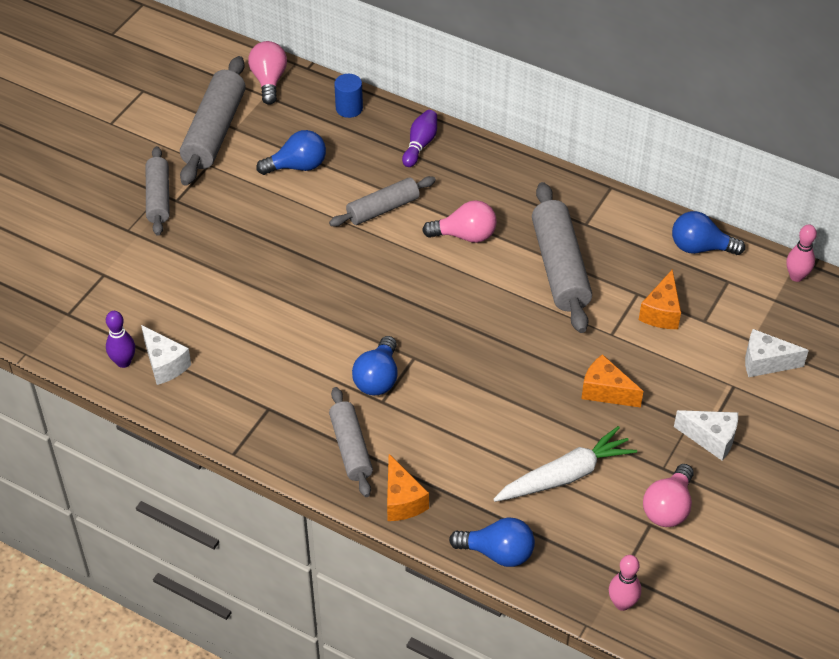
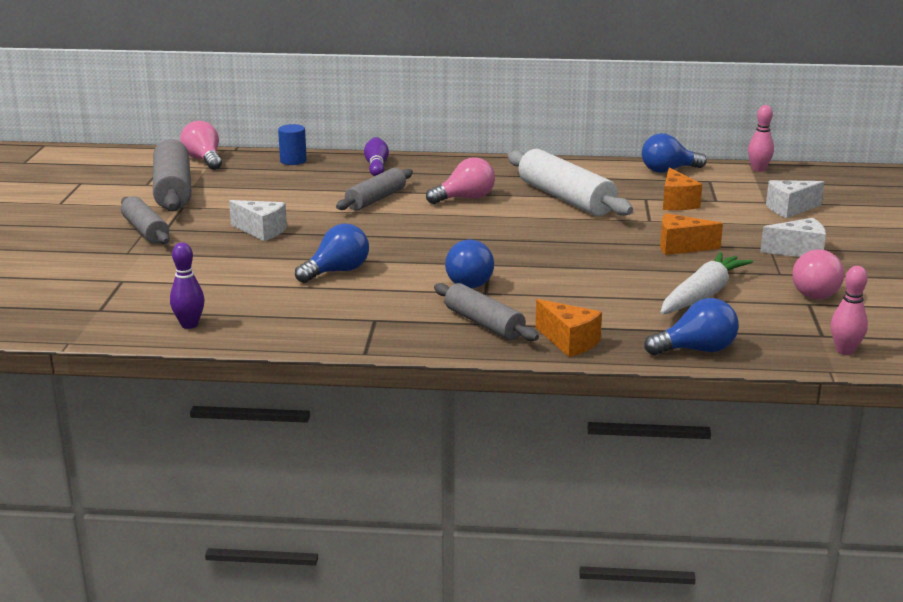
camera: 25 degrees left, 25 degrees down
(164, 364) = (237, 317): white cheese -> white cheese (261, 231)
(297, 166) = (272, 193): blue light bulb -> blue light bulb (337, 271)
(559, 267) = (565, 198): grey rolling pin -> white rolling pin

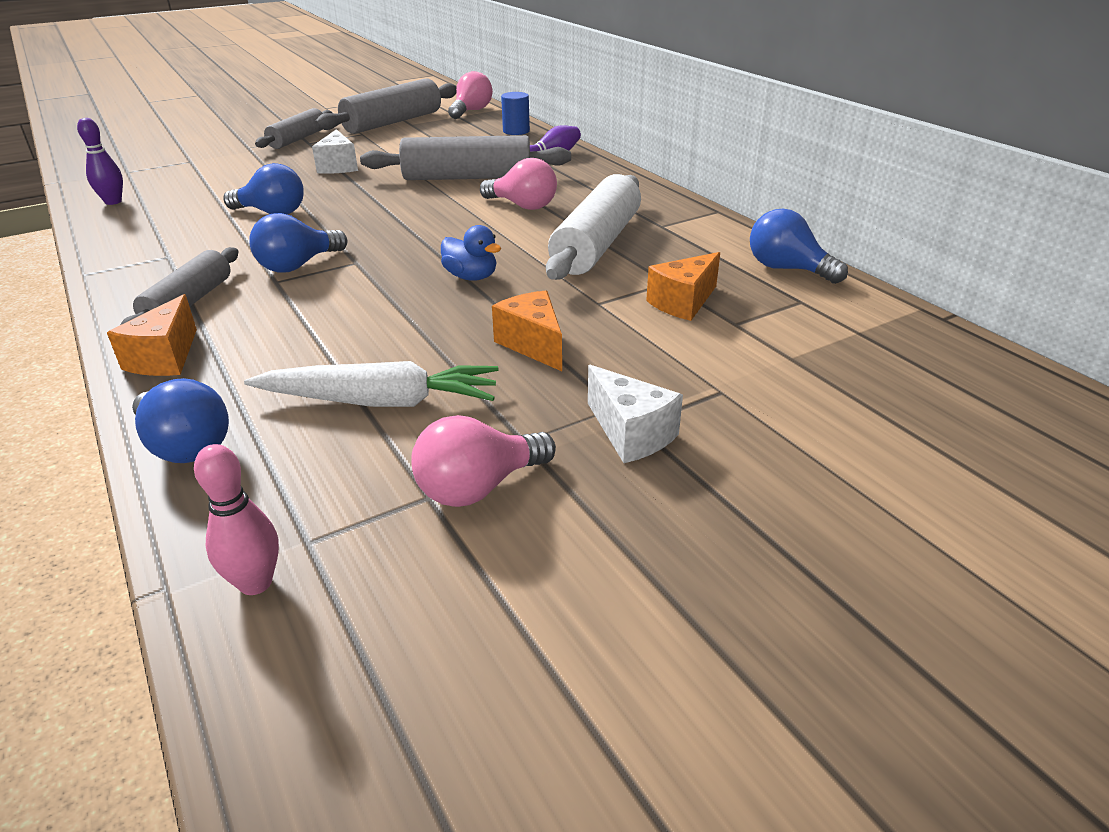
camera: 55 degrees right, 10 degrees up
(376, 199) = (467, 178): grey rolling pin -> grey rolling pin, size x1.58
(566, 239) = (471, 277): none -> blue duck
(758, 169) = (909, 320): pink bowling pin -> none
(789, 209) = (793, 383): white cheese -> none

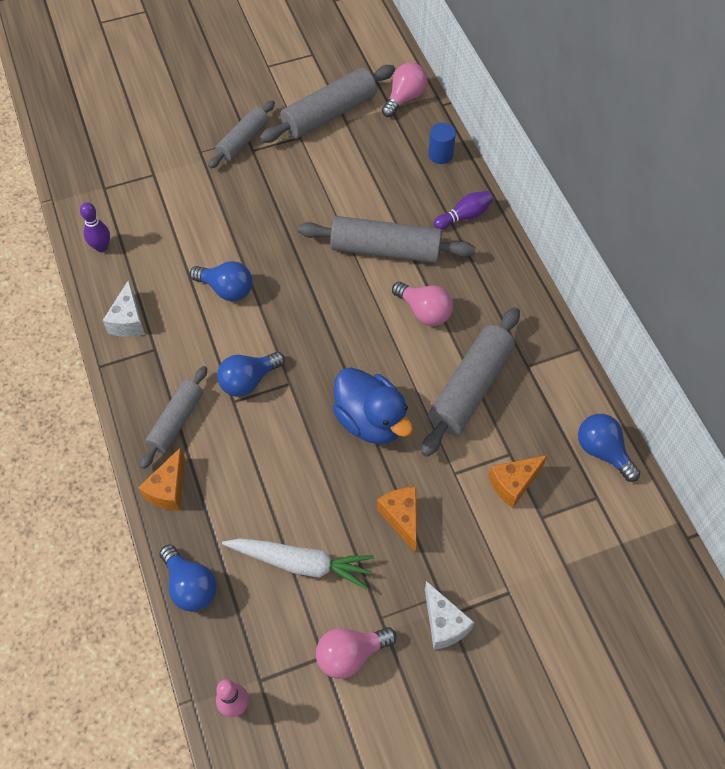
camera: 10 degrees right, 25 degrees up
(338, 166) = (278, 207): white cheese -> white cheese (128, 321)
(471, 277) = (371, 421): blue duck -> blue duck, size x1.85
(596, 244) = (470, 388): white rolling pin -> grey rolling pin

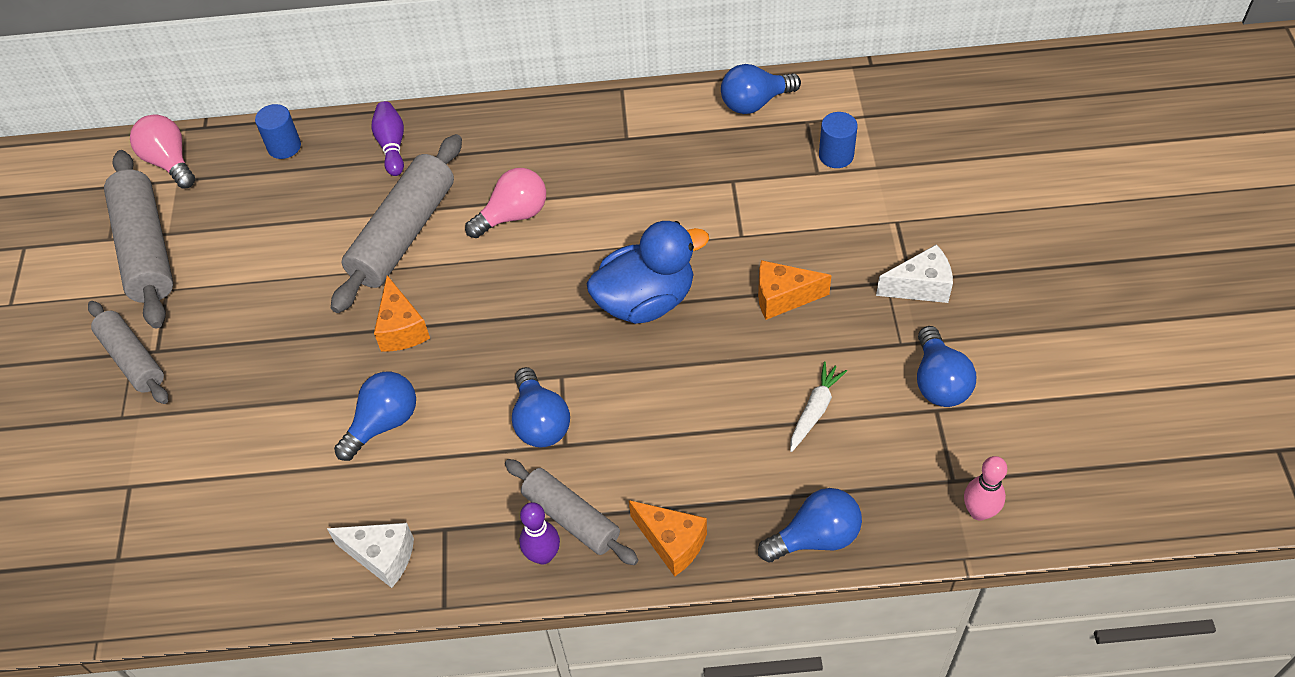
camera: 70 degrees left, 5 degrees down
(101, 247) = (230, 577): purple bowling pin -> purple bowling pin (543, 555)
(301, 563) = (815, 410): white carrot -> white carrot, size x0.58
(350, 655) = (939, 382): pink light bulb -> blue light bulb
(470, 388) = (635, 196): grey rolling pin -> none
(513, 484) = (770, 186): orange cheese -> orange cheese (401, 329)
(566, 529) = (836, 155): none -> blue cylinder

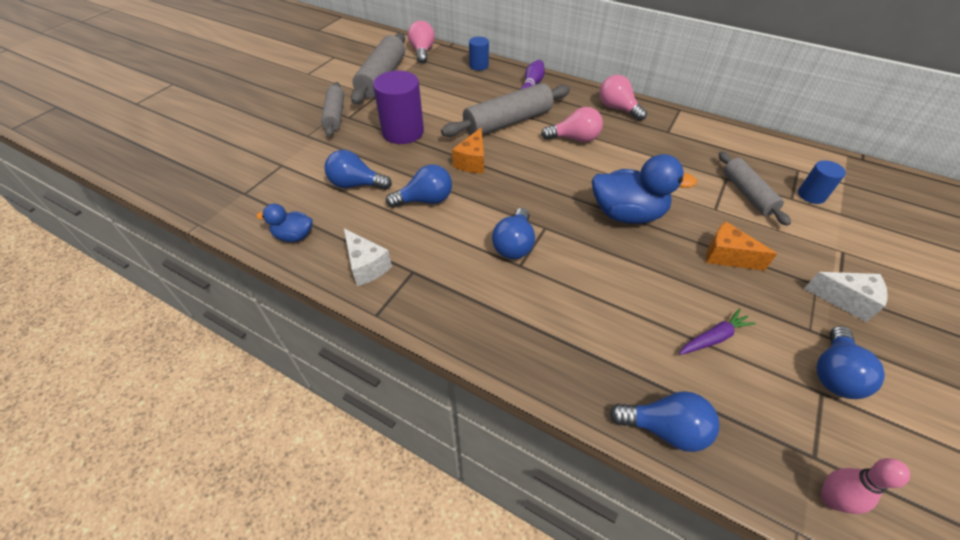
camera: 30 degrees right, 5 degrees down
(251, 575) = (294, 236): none -> blue duck
(264, 332) = (403, 132): none -> purple cylinder
(539, 130) = (617, 108): none -> pink light bulb
(543, 555) = (458, 321): purple bowling pin -> none
(571, 518) = (493, 309): grey rolling pin -> grey rolling pin (747, 194)
(672, 543) = (549, 365): orange cheese -> none
(755, 102) = (765, 147): blue light bulb -> blue light bulb (356, 184)
(815, 410) = (713, 338): white carrot -> purple carrot

